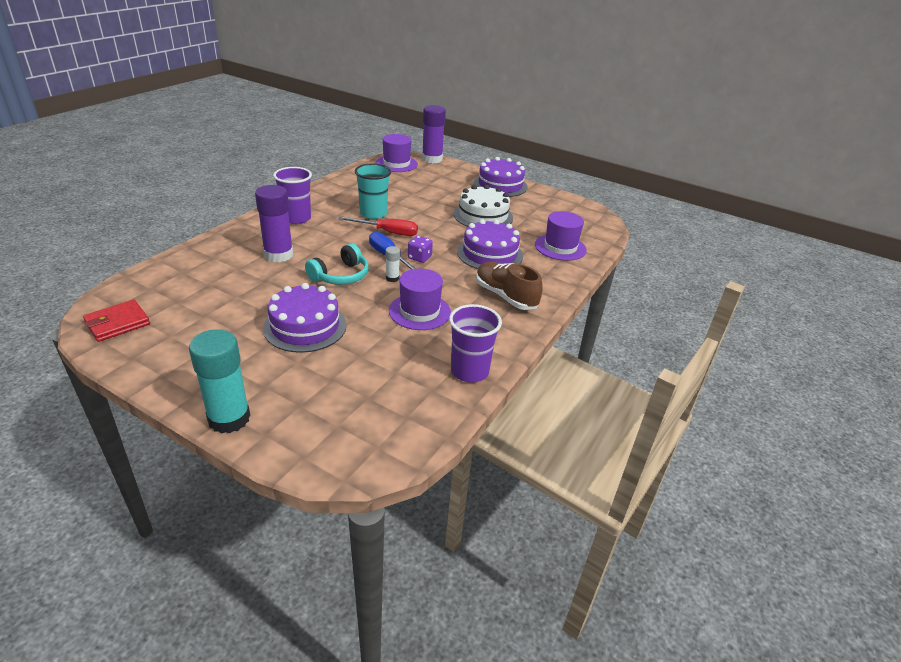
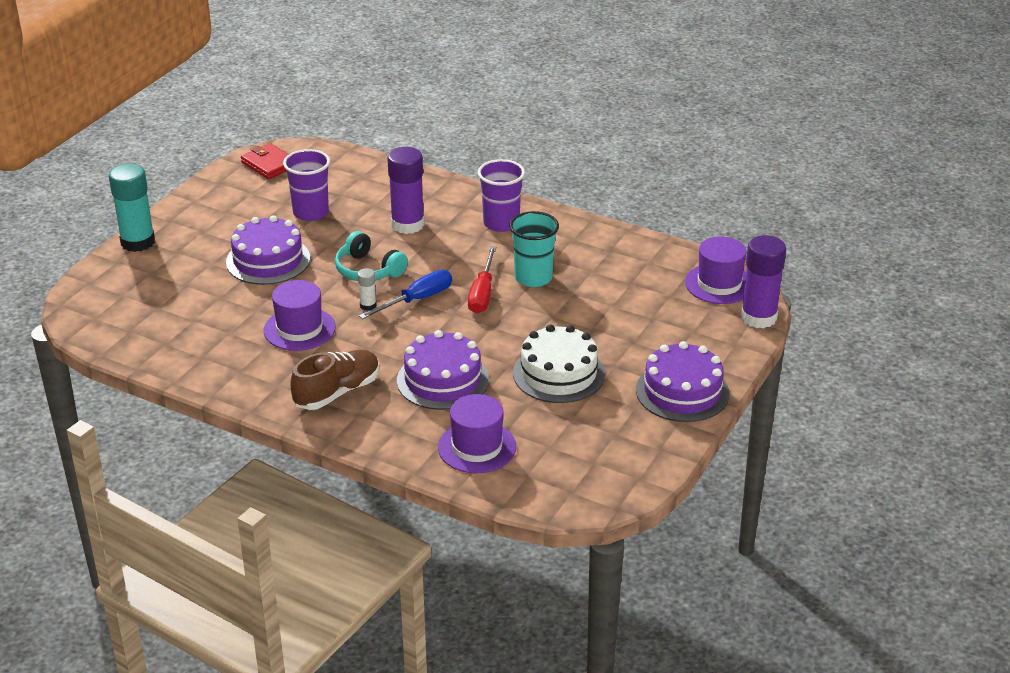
camera: 90 degrees right, 0 degrees up
(419, 258) = (420, 322): purple dice -> none
(469, 371) = (192, 366): purple cup -> purple cup (311, 213)

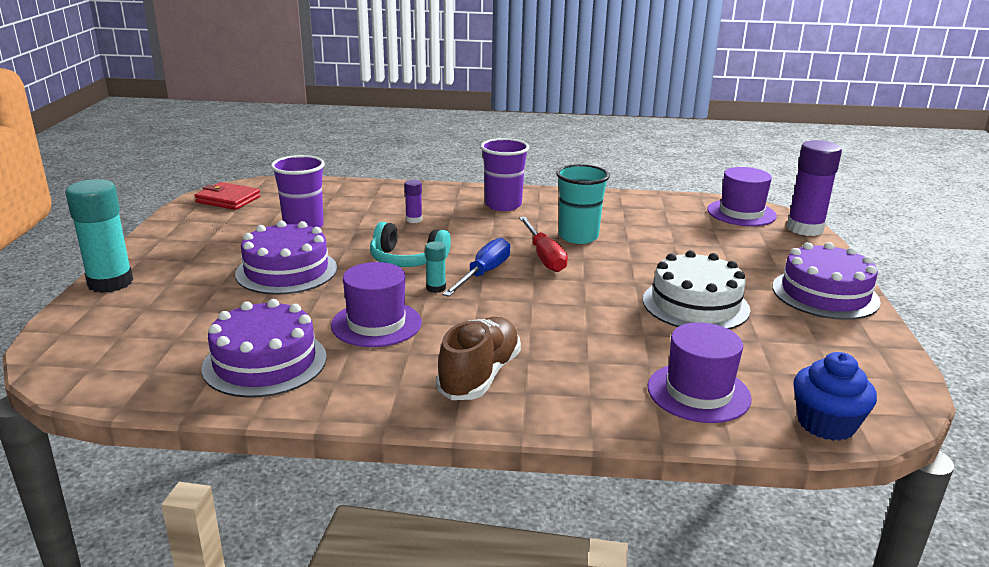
camera: 25 degrees left, 10 degrees down
(368, 305) = (436, 288): white glue stick -> turquoise glue stick
(407, 224) = (414, 220): purple glue stick -> purple glue stick, size x0.46
(443, 380) = (586, 336): purple cake -> purple cake (265, 362)
(540, 494) = (826, 424): none -> blue cupcake

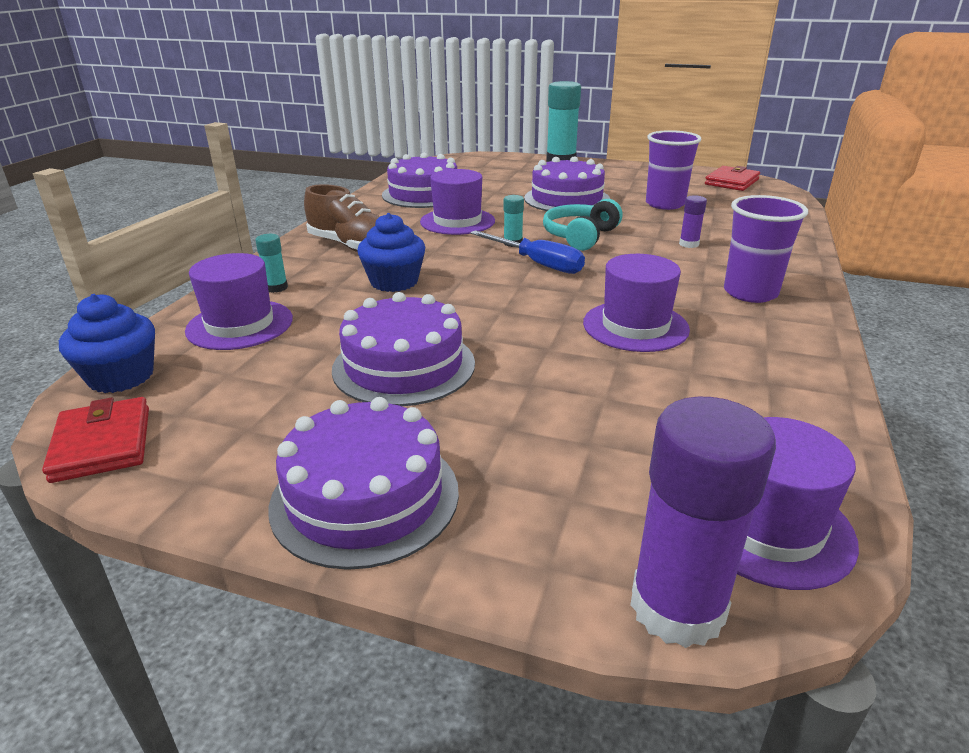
camera: 105 degrees right, 5 degrees up
(544, 257) = (574, 297): red screwdriver -> none
(559, 333) = (394, 282): none -> blue cupcake
(578, 237) = (635, 326): turquoise cup -> purple hat
(612, 396) = (276, 288): none -> turquoise glue stick
(695, 304) = (404, 366): white cake -> purple cake
(892, 394) = (102, 444): none -> red wallet

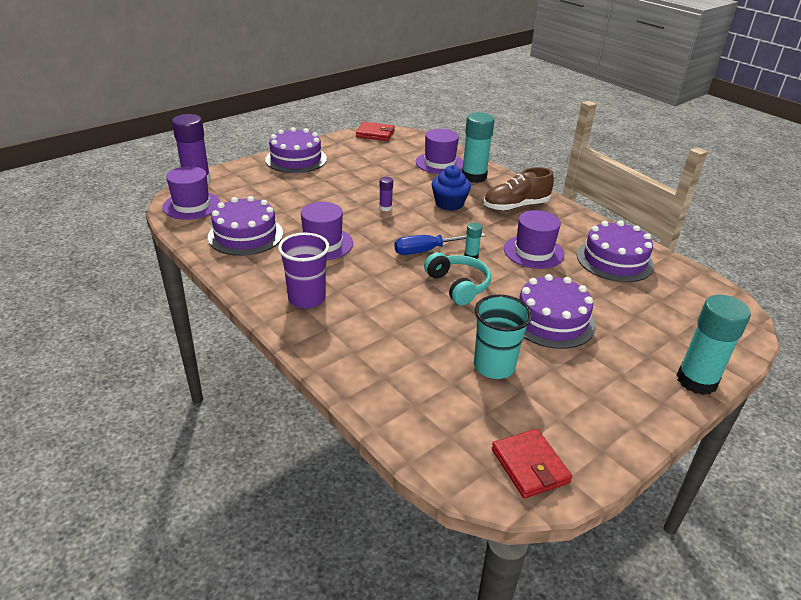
camera: 120 degrees right, 5 degrees up
(121, 376) = (418, 140): blue cupcake -> none
(276, 288) = (474, 176): turquoise glue stick -> turquoise glue stick, size x2.16
(404, 366) = (361, 183): purple cake -> purple cake (245, 235)
(665, 204) = (494, 366): purple cup -> turquoise cup
(689, 244) = (397, 322): purple glue stick -> purple glue stick (385, 208)

